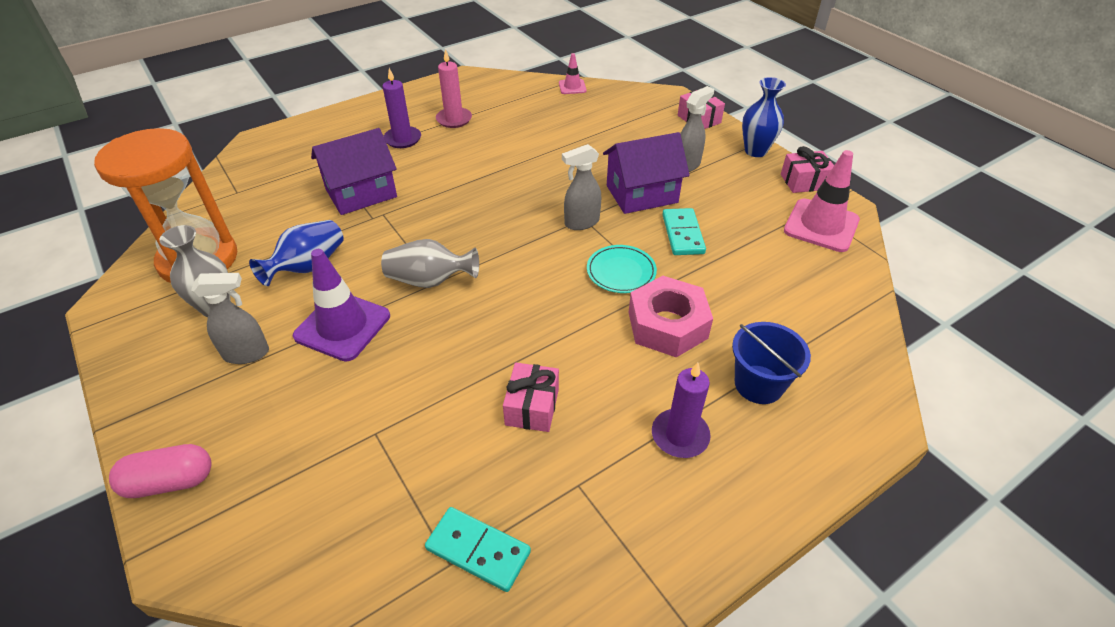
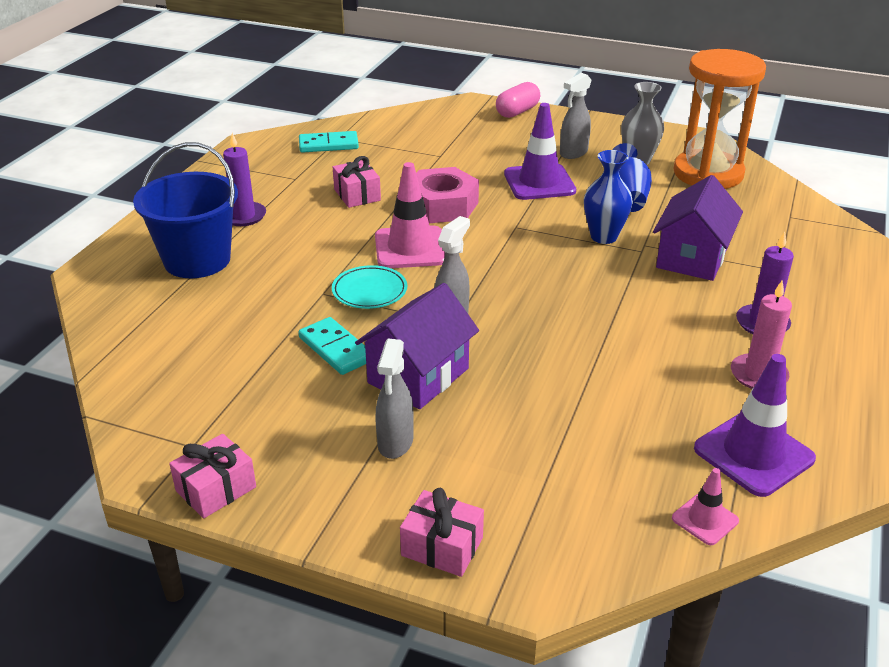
camera: 145 degrees right, 10 degrees down
(430, 280) = (522, 225): grey vase -> none
(514, 96) = (753, 454): none -> purple traffic cone
(667, 325) = (295, 269): pink nut -> pink nut (442, 205)
(755, 151) = (312, 517): blue vase -> blue vase (603, 237)
(758, 384) = (197, 260): blue bucket -> blue bucket, size x1.53
(821, 225) = (175, 427): pink traffic cone -> pink traffic cone (410, 248)

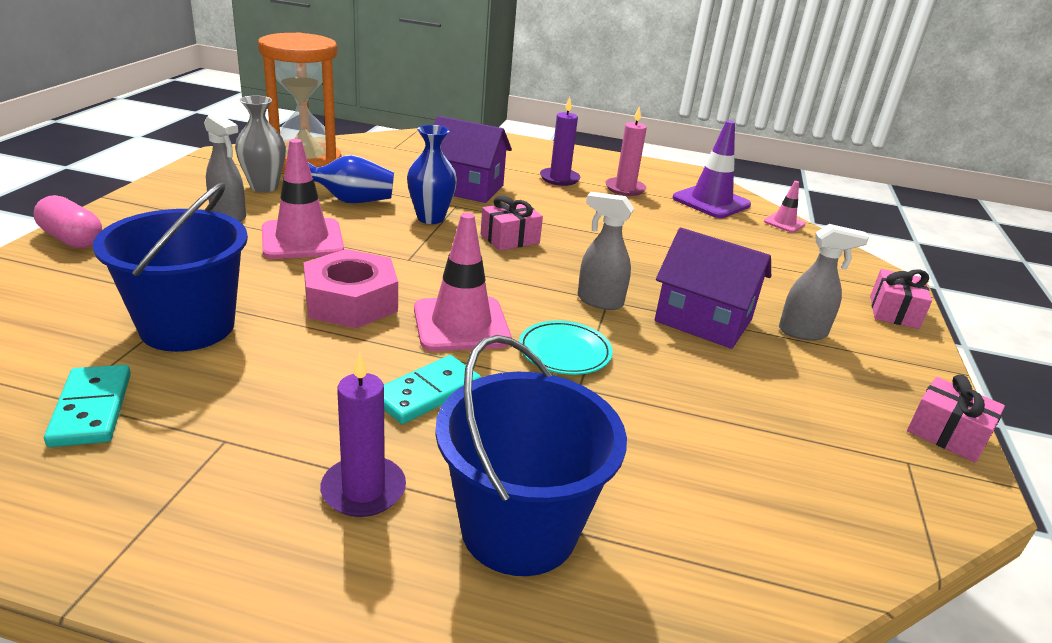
camera: 100 degrees left, 5 degrees down
(336, 349) = (686, 371): turquoise domino -> turquoise domino (427, 393)
(357, 195) = (306, 370): pink gift -> pink gift (510, 239)
(408, 157) = (187, 326): none -> blue bucket
(539, 182) = (302, 239): purple traffic cone -> pink traffic cone

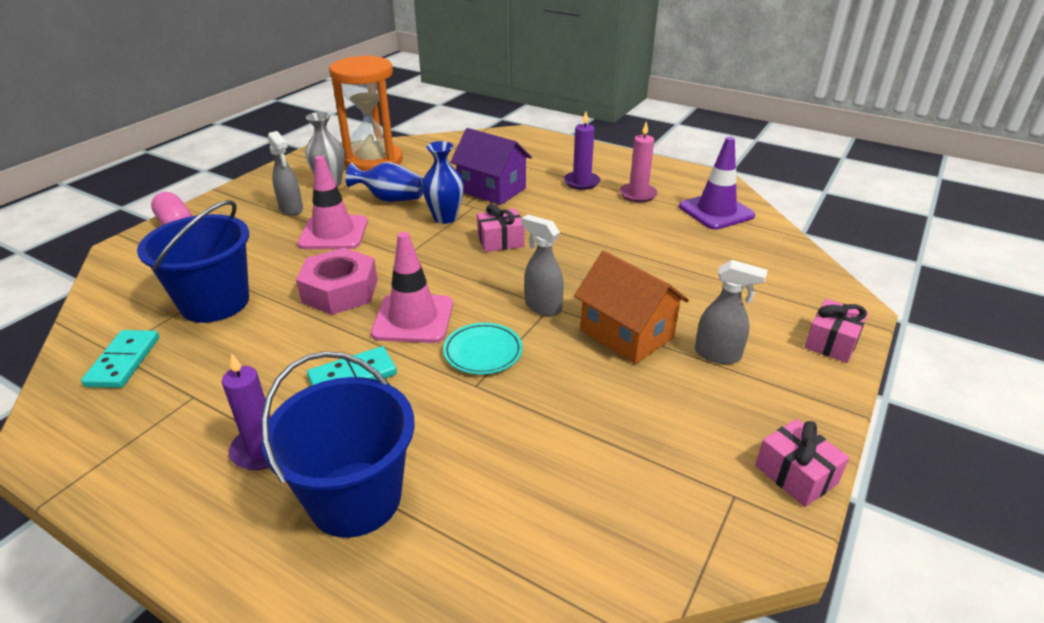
camera: 20 degrees right, 5 degrees up
(703, 320) = (626, 334): purple house -> orange house
(784, 223) = (778, 238): pink traffic cone -> none

